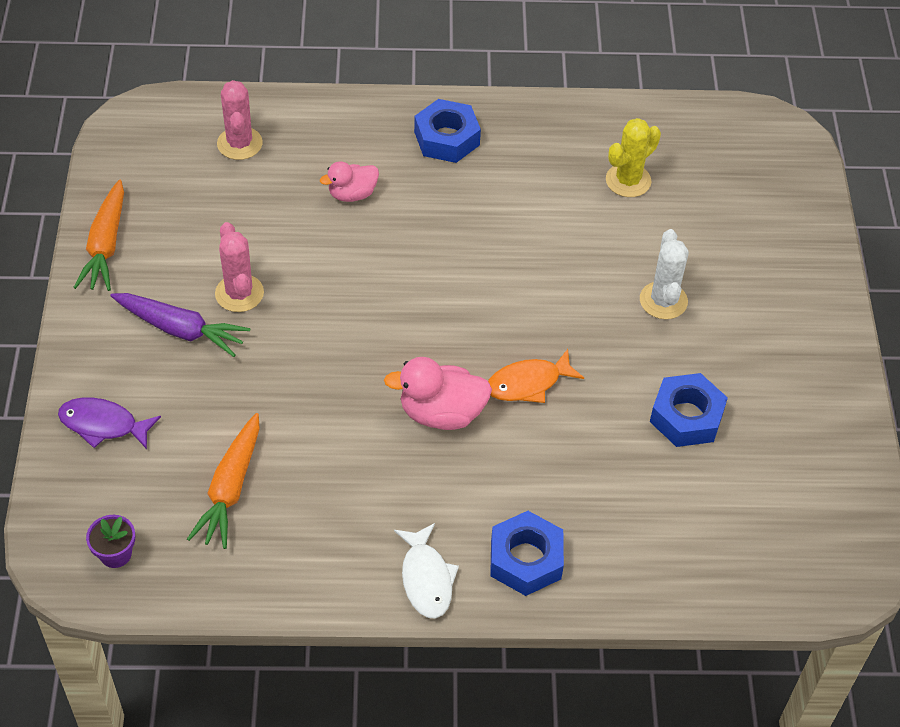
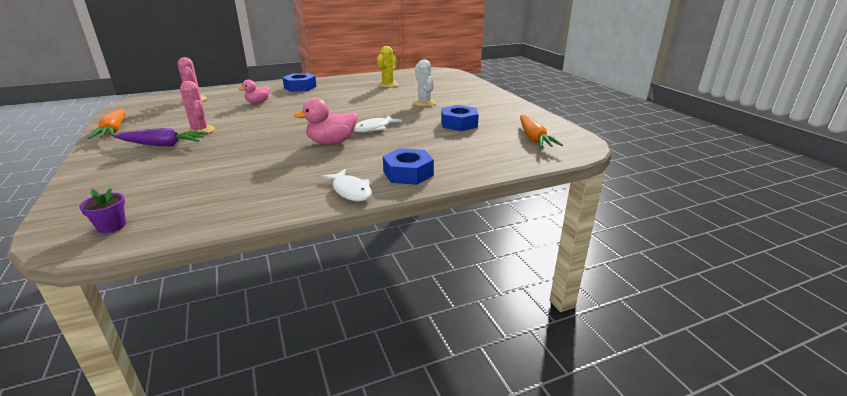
camera: 20 degrees left, 25 degrees down
(103, 424) = (106, 180): purple fish -> none
(230, 489) = (203, 186): orange carrot -> orange carrot (534, 138)
(528, 383) = (374, 128): orange fish -> white fish

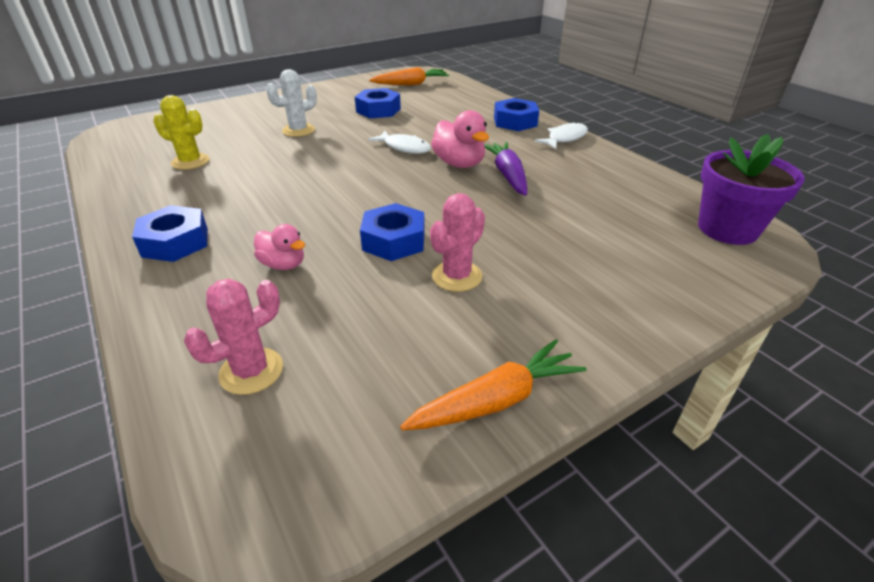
camera: 100 degrees left, 10 degrees up
(112, 226) = (727, 229): purple flower pot -> purple flower pot, size x2.15
(163, 145) = (530, 290): purple carrot -> purple carrot (507, 175)
(251, 120) = (394, 241): none -> blue nut

